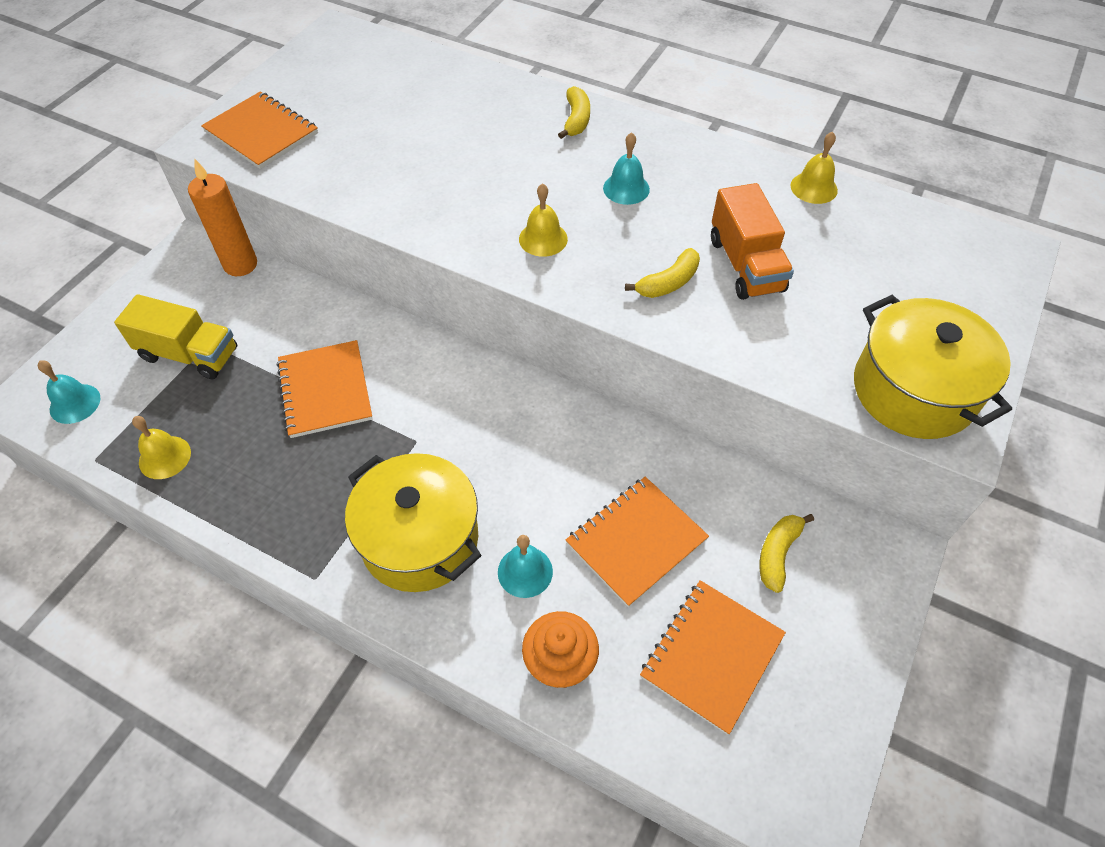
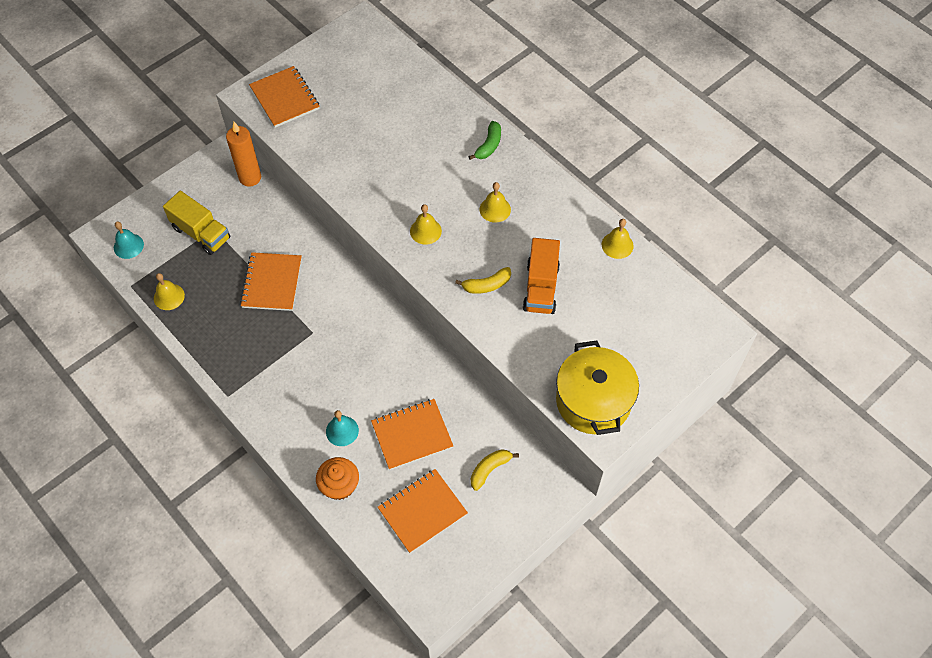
camera: 20 degrees right, 5 degrees up
(420, 539) = (292, 393): yellow pot -> none
(576, 120) = (489, 145): yellow banana -> green banana
(626, 188) = (495, 209): turquoise bell -> yellow bell

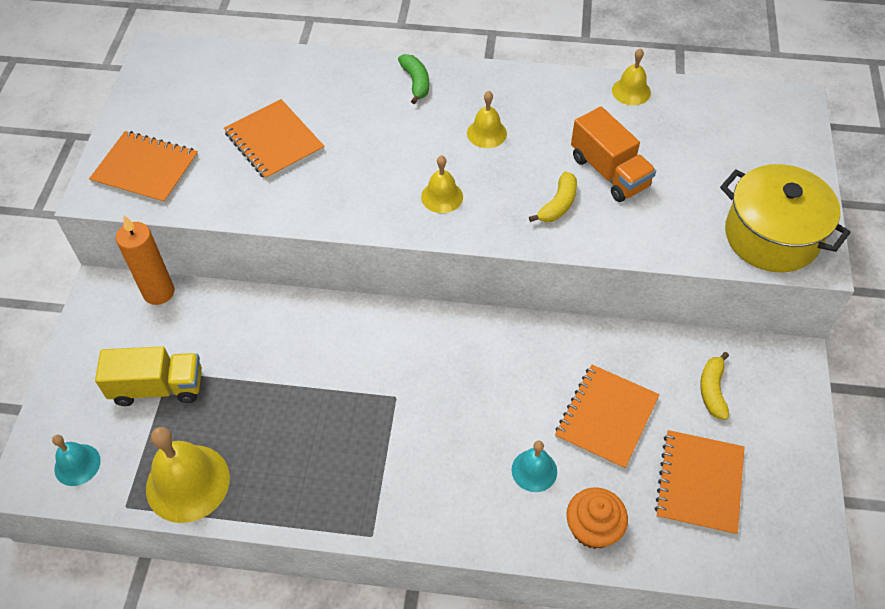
camera: 40 degrees left, 5 degrees down
(169, 296) = (187, 483): yellow bell -> yellow bell, size x1.81
(272, 283) = (297, 379): orange notebook -> orange notebook (274, 141)

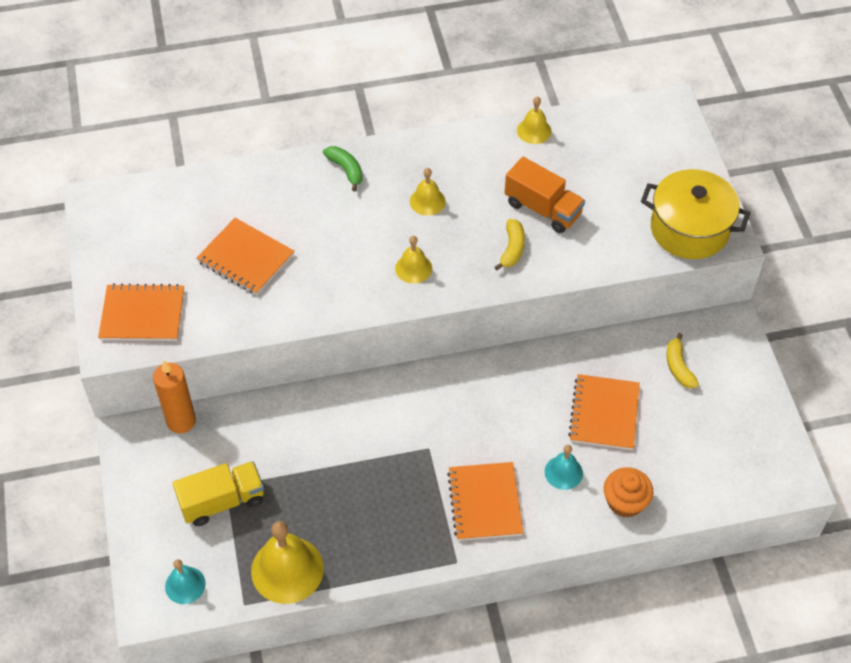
camera: 20 degrees left, 0 degrees up
(699, 483) = (693, 443): orange notebook -> orange notebook (485, 502)

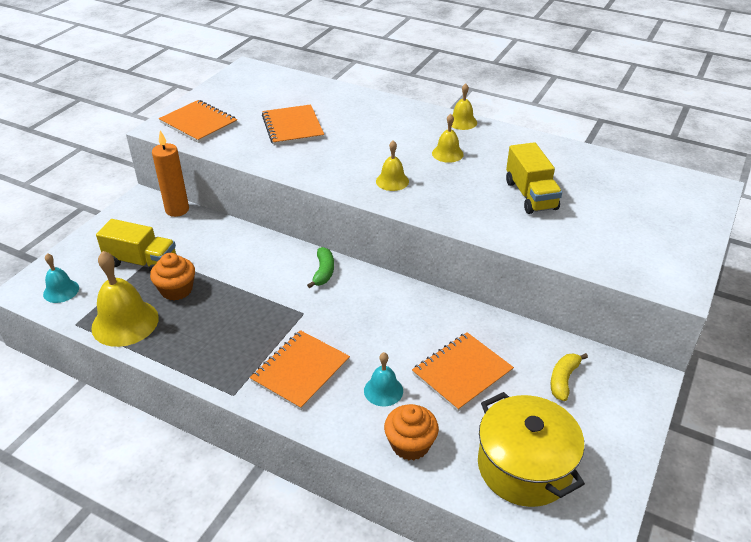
camera: 40 degrees right, 15 degrees down
(292, 505) = (176, 290): none -> orange cupcake
(346, 170) = (412, 116): green banana -> green banana (323, 272)
(512, 249) = (478, 205): yellow banana -> none
(534, 130) = (575, 153): yellow bell -> yellow bell (462, 122)
(543, 209) = (530, 195): orange truck -> yellow truck
(689, 229) = (648, 264): yellow pot -> yellow pot (524, 467)

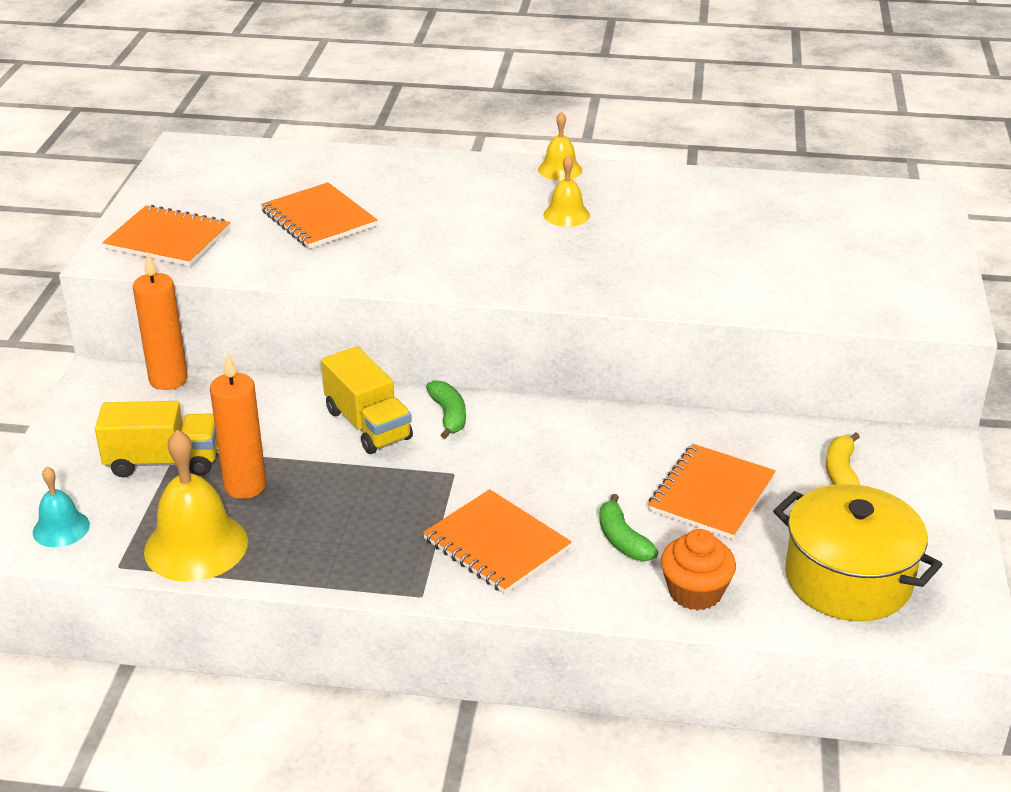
camera: 20 degrees left, 5 degrees down
(176, 290) = (245, 486): orange cupcake -> orange candle
(300, 371) = (496, 544): orange notebook -> orange notebook turned 60 degrees counterclockwise
(383, 390) = (622, 540): turquoise bell -> green banana
(392, 181) = (513, 264): yellow bell -> none
(530, 195) = (709, 247): yellow truck -> yellow truck (368, 425)

